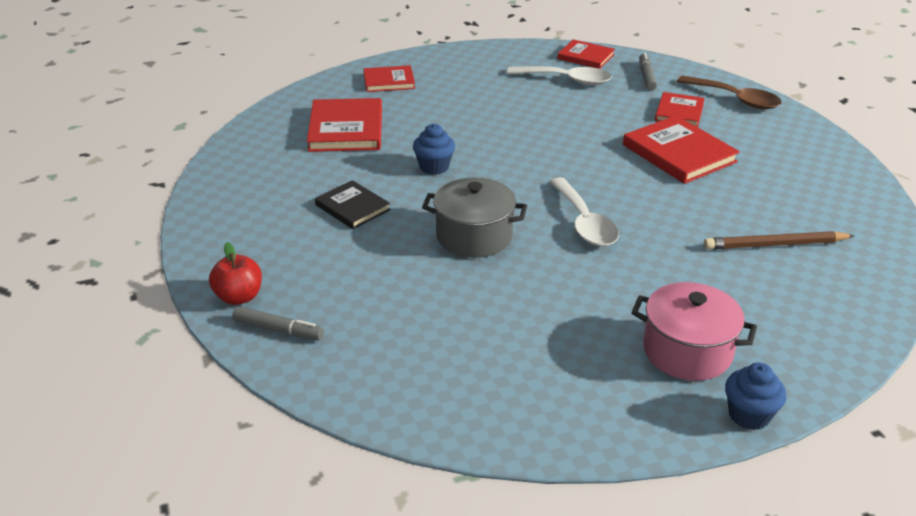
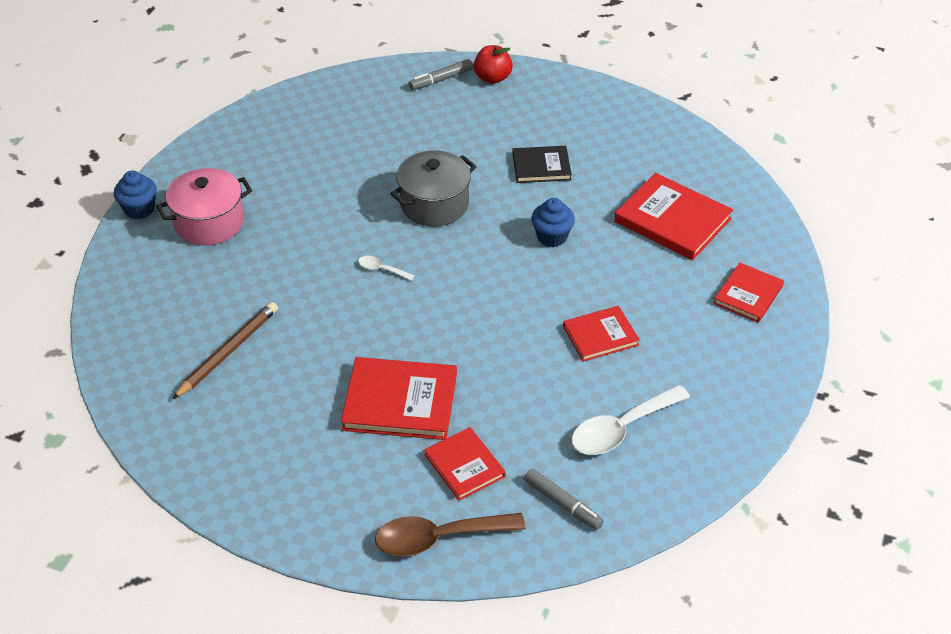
camera: 130 degrees right, 10 degrees up
(584, 222) = (382, 269): white spoon -> white spoon, size x0.47
(585, 57) = (662, 488): red book -> red book (600, 336)

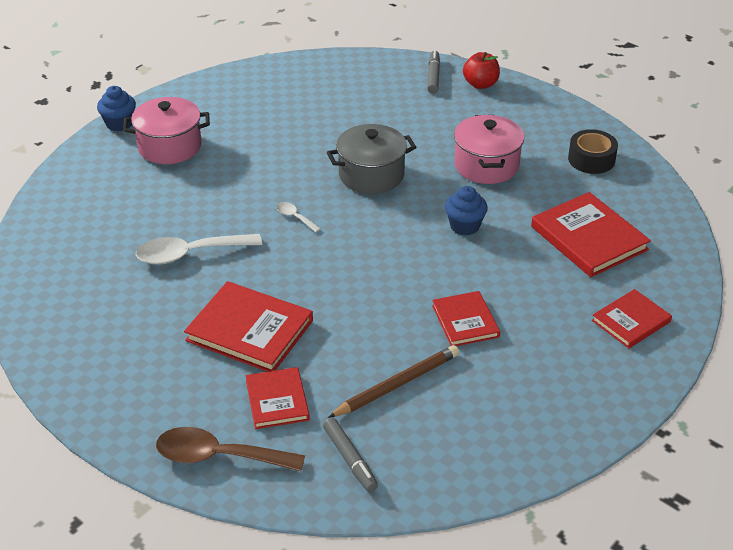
camera: 20 degrees right, 5 degrees down
(228, 352) = (126, 252): brown pencil -> brown pencil (397, 384)
(441, 79) = (433, 76): grey marker -> grey marker turned 105 degrees clockwise
(541, 166) = (486, 165): black book -> pink pot
(600, 336) = (465, 321): red book -> red book turned 75 degrees clockwise
(621, 428) = (442, 408): white spoon -> white spoon (190, 254)
(637, 136) = (591, 159): none -> black tape

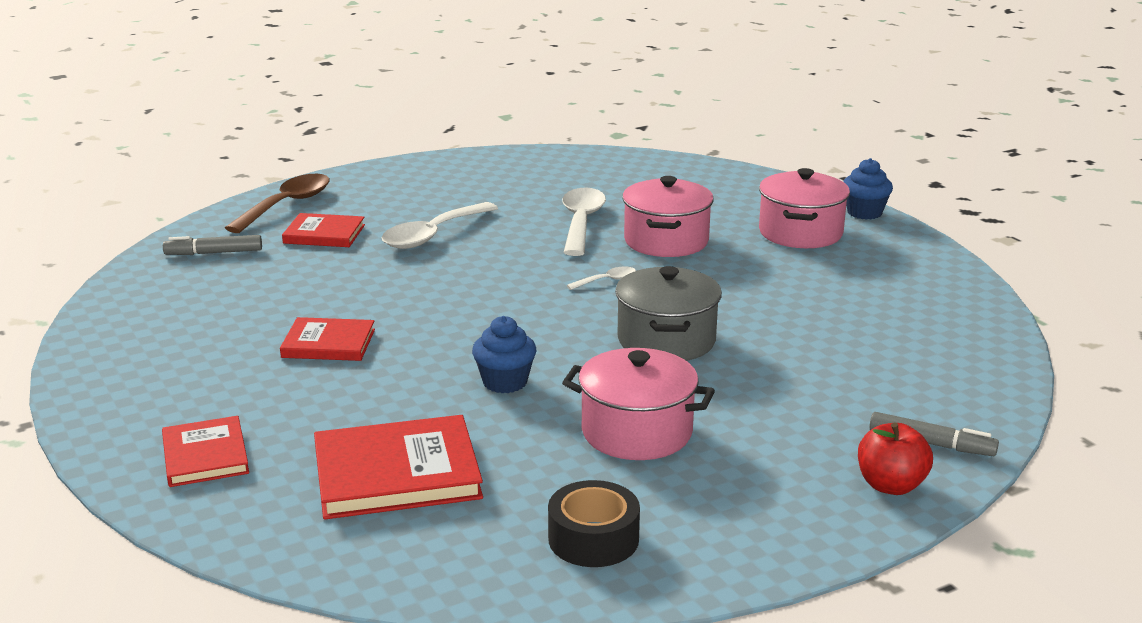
camera: 110 degrees right, 15 degrees down
(210, 204) = (666, 241): none -> pink pot
(250, 330) = (433, 235): red book -> white spoon
(397, 384) = (278, 289): brown pencil -> none

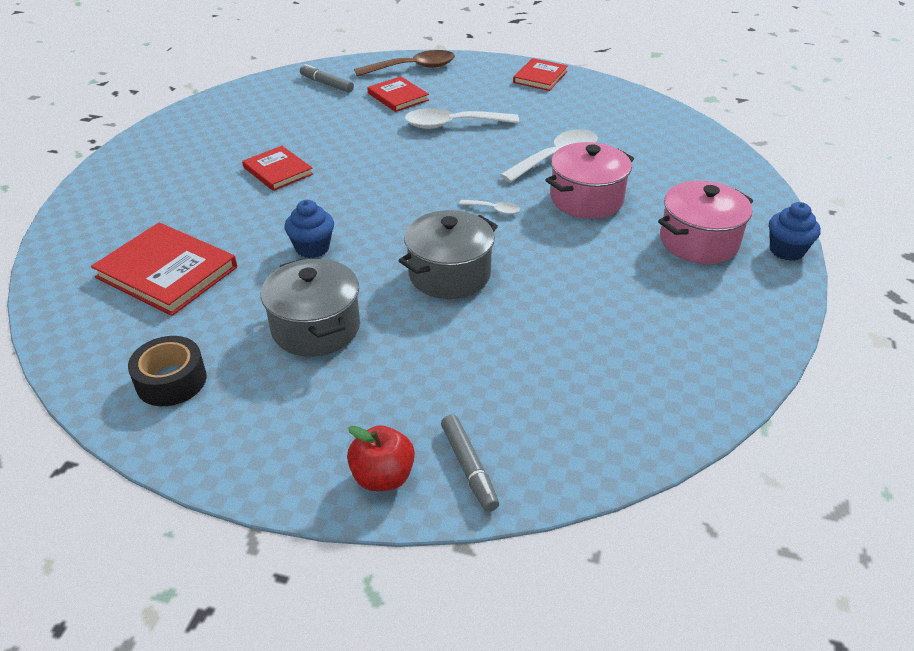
camera: 45 degrees right, 15 degrees up
(205, 455) = (119, 207): red book -> red book (540, 77)
(636, 432) = (316, 328): pink pot -> grey pot

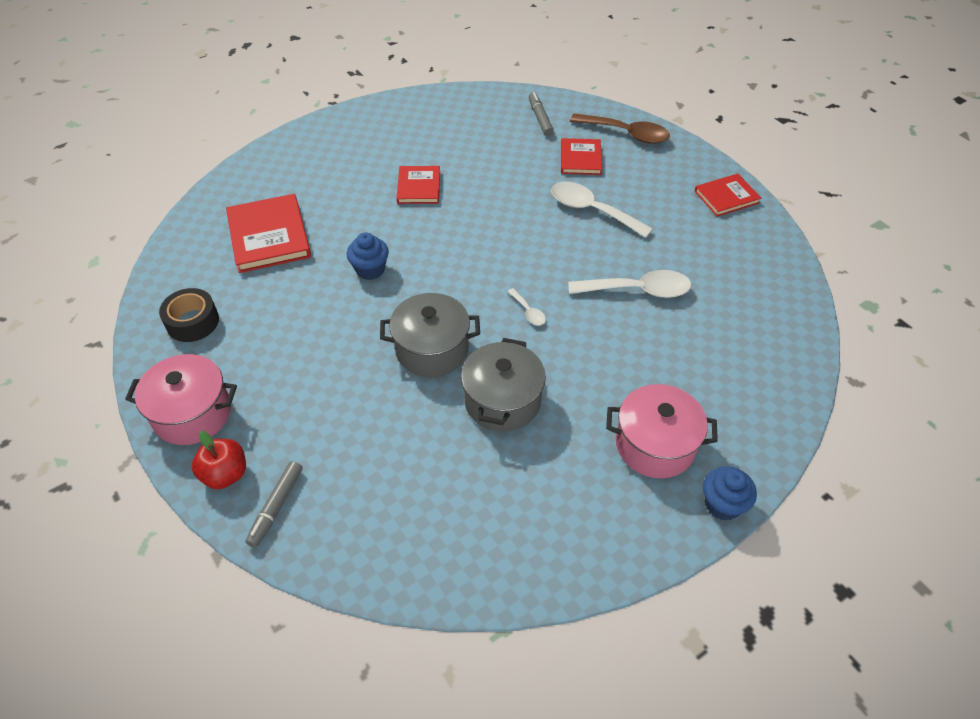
camera: 40 degrees right, 10 degrees up
(316, 328) = (305, 337): grey pot -> grey pot (502, 401)
(586, 199) = (612, 346): pink pot -> pink pot (192, 413)

